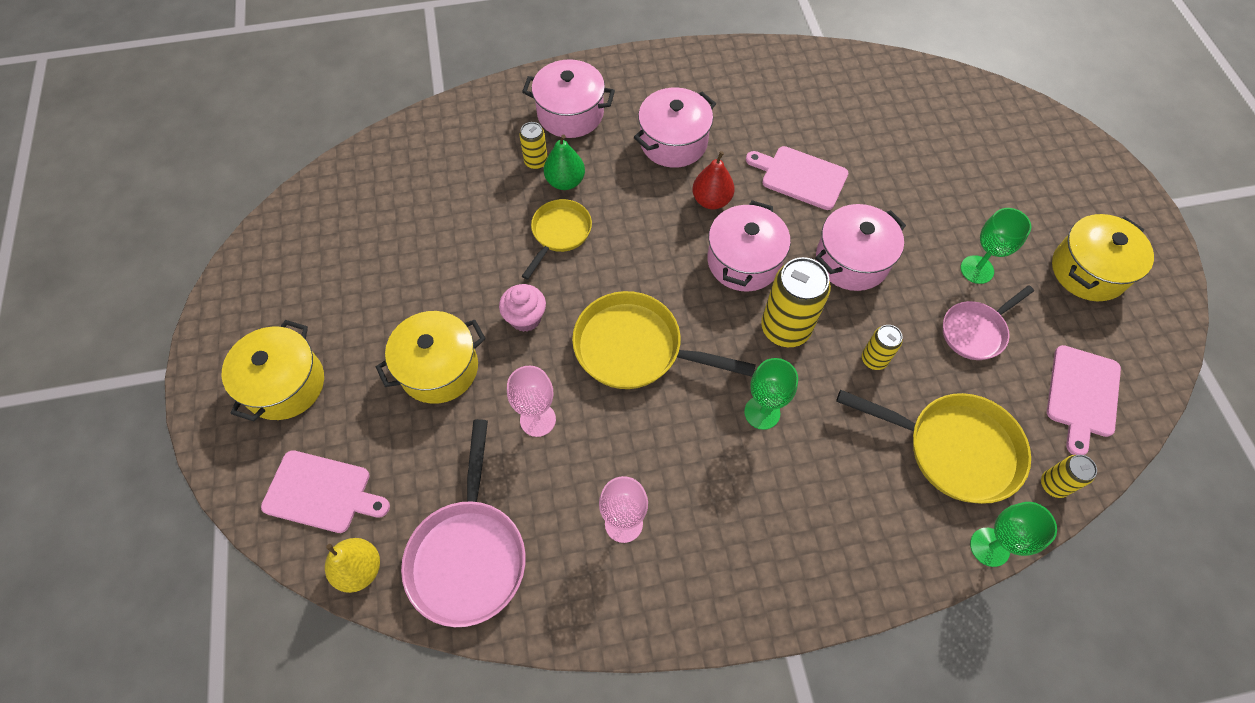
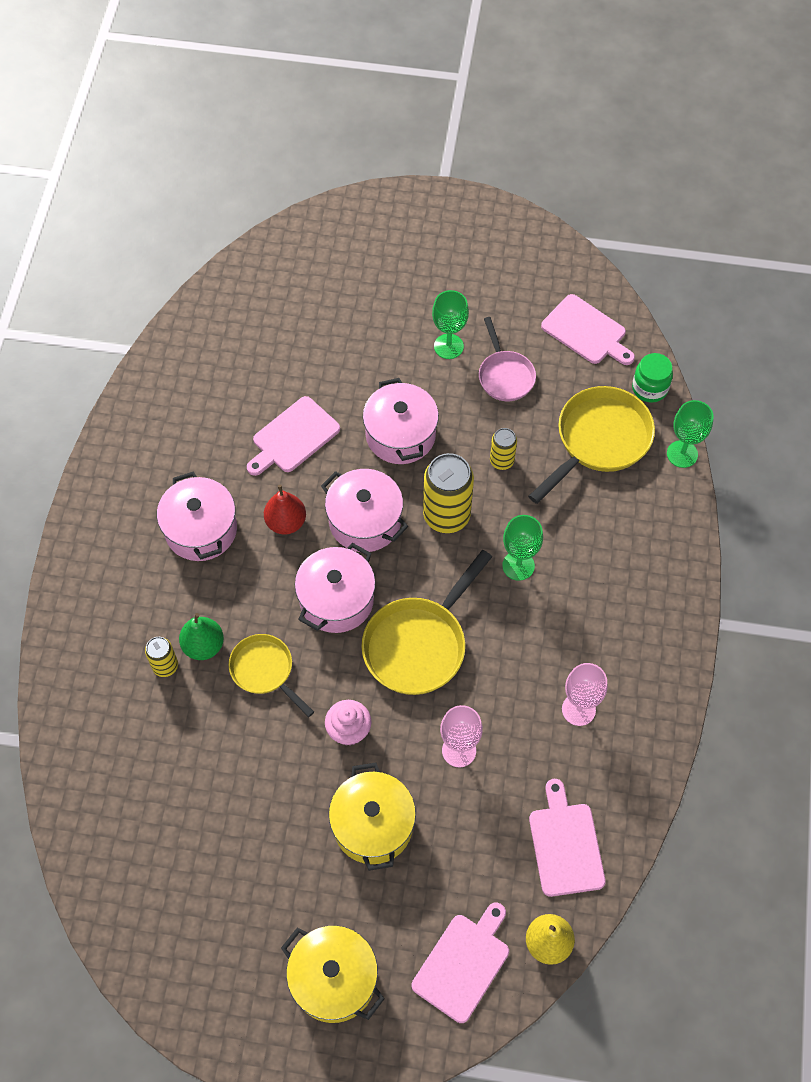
camera: 70 degrees left, 0 degrees up
(469, 555) = (565, 845): pink pan -> pink cutting board
(570, 113) = (117, 613): pink pot -> pink pot (336, 600)
(1053, 484) = (649, 388): yellow can -> green jar
(1088, 270) = (482, 269): yellow pot -> none

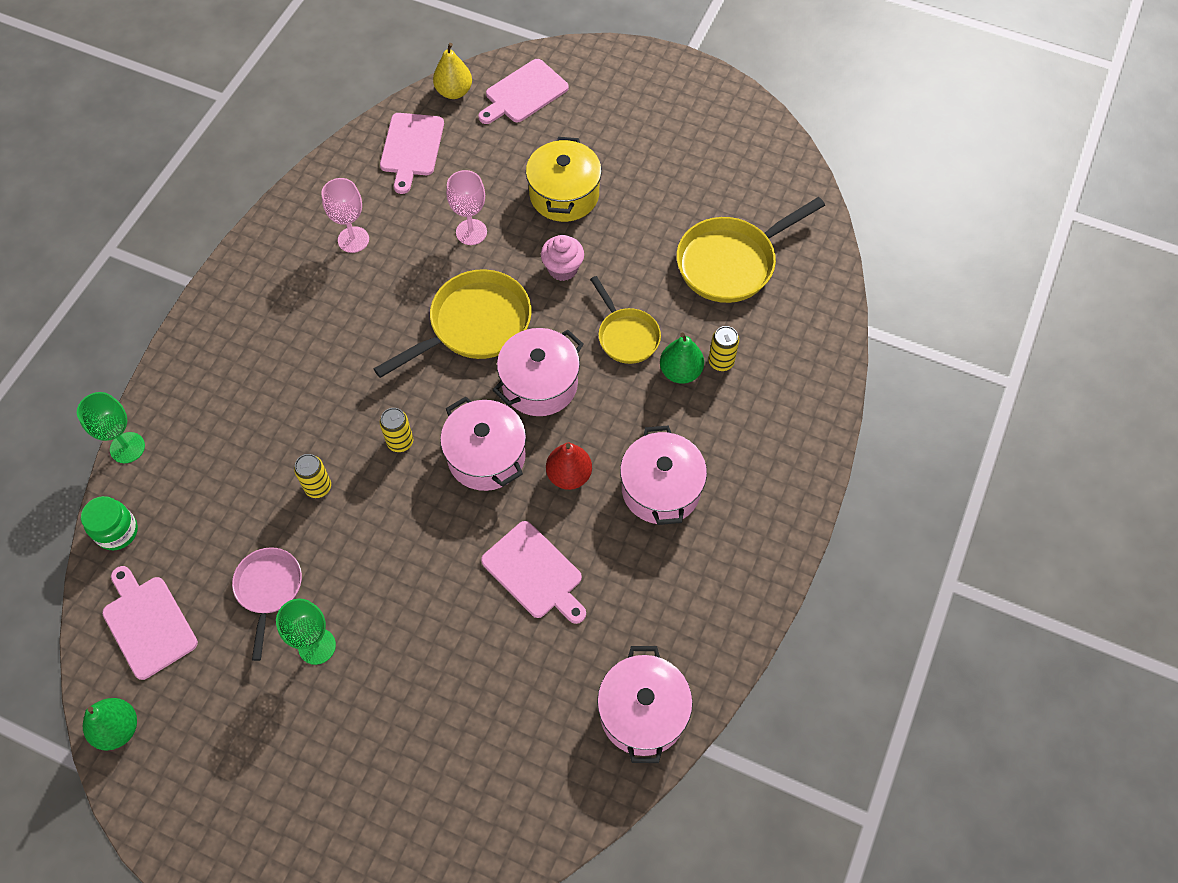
camera: 165 degrees left, 0 degrees up
(293, 437) = (535, 572): pink cutting board -> pink cutting board turned 75 degrees clockwise
(334, 979) = (626, 104): yellow pot -> none
(400, 435) = (415, 545): pink pot -> pink pot (642, 712)
(446, 515) = (400, 442): yellow can -> yellow can, size x0.53
(518, 565) = (350, 374): green goblet -> none
(569, 264) = (118, 729): none -> green pear
(599, 440) = (204, 484): yellow pan -> yellow pan (731, 262)

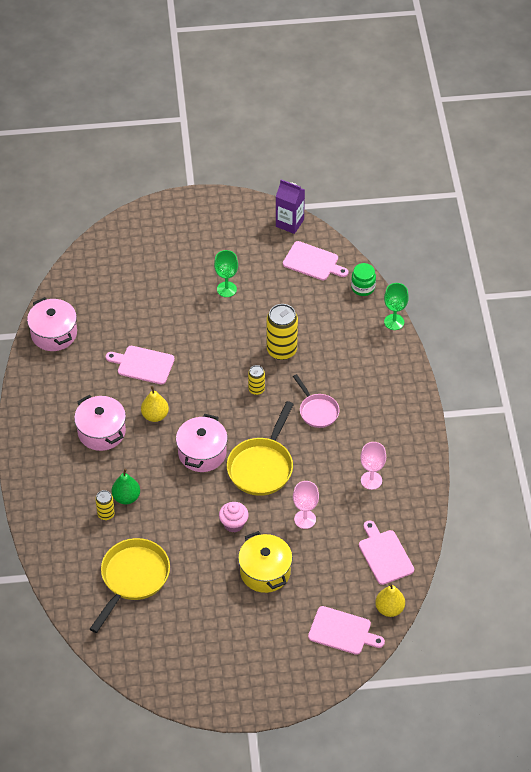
camera: 150 degrees right, 10 degrees down
(118, 729) = (289, 223): green pear -> purple carton
(269, 589) = (268, 299): pink pan -> pink pan (317, 411)
(318, 487) = (281, 350): yellow can -> yellow can, size x1.88
(486, 456) = (205, 404): pink pot -> none
(524, 93) = (342, 631): pink cutting board -> pink cutting board turned 90 degrees clockwise
(569, 475) = (155, 415): red pear -> yellow pear
(626, 336) = (170, 503): yellow pan -> none

